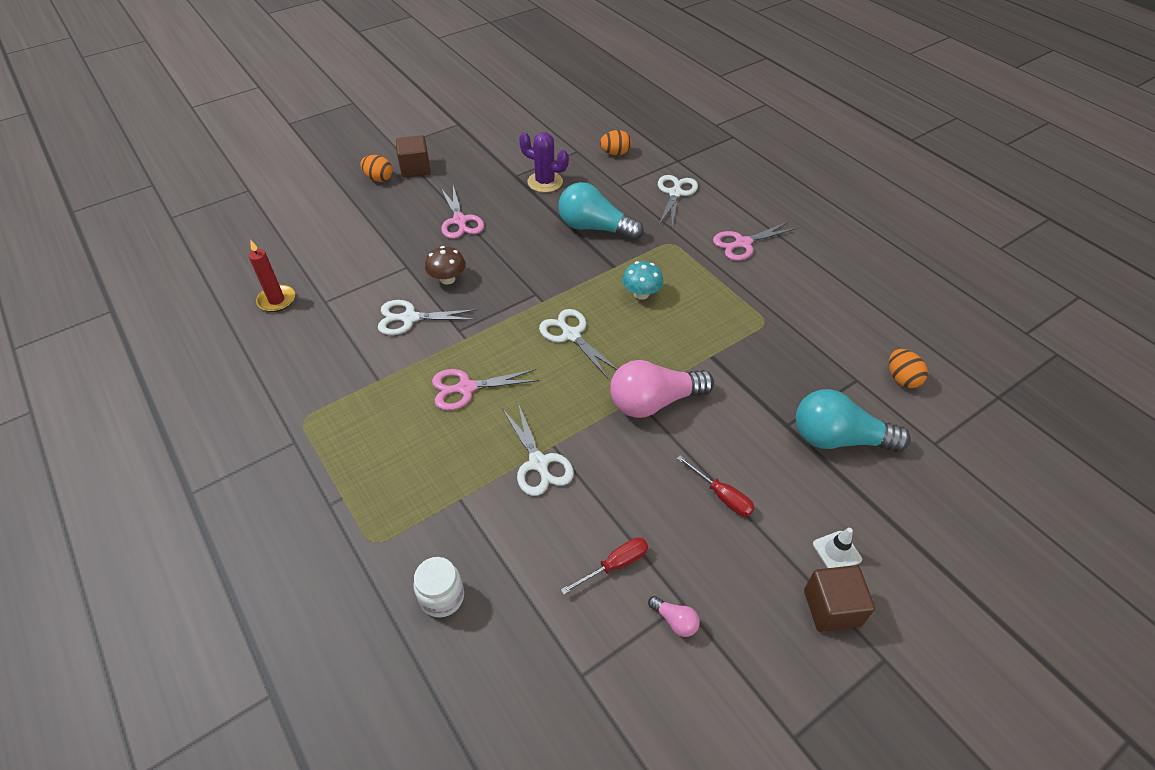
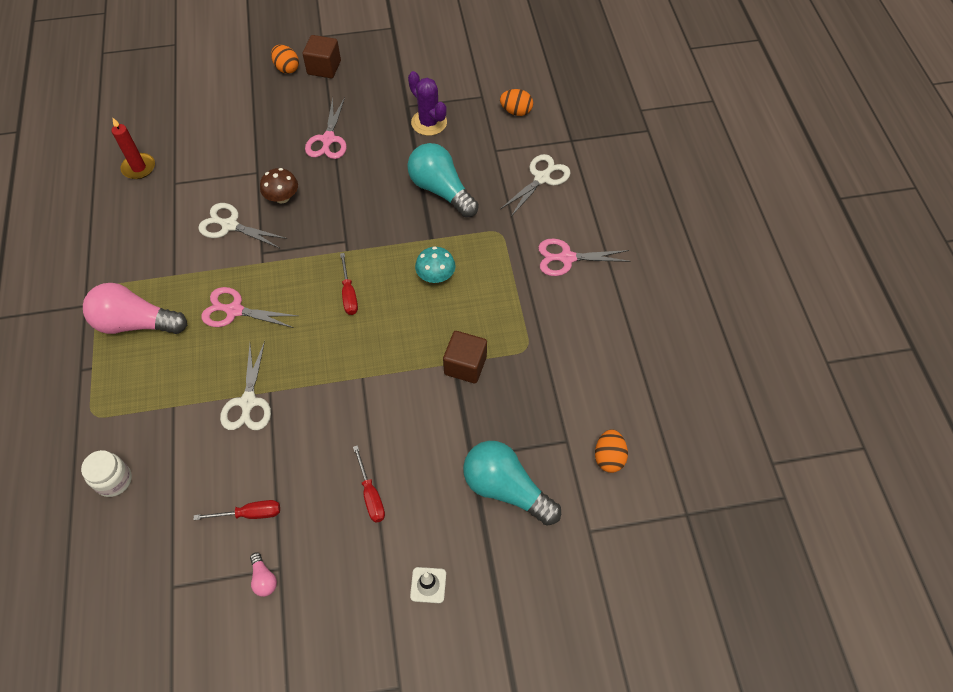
camera: 25 degrees right, 10 degrees up
(571, 335) = (349, 294): white scissors -> red screwdriver
(654, 402) = (374, 387): pink light bulb -> pink light bulb (136, 323)
(831, 608) = (389, 627): brown cube -> brown cube (465, 365)

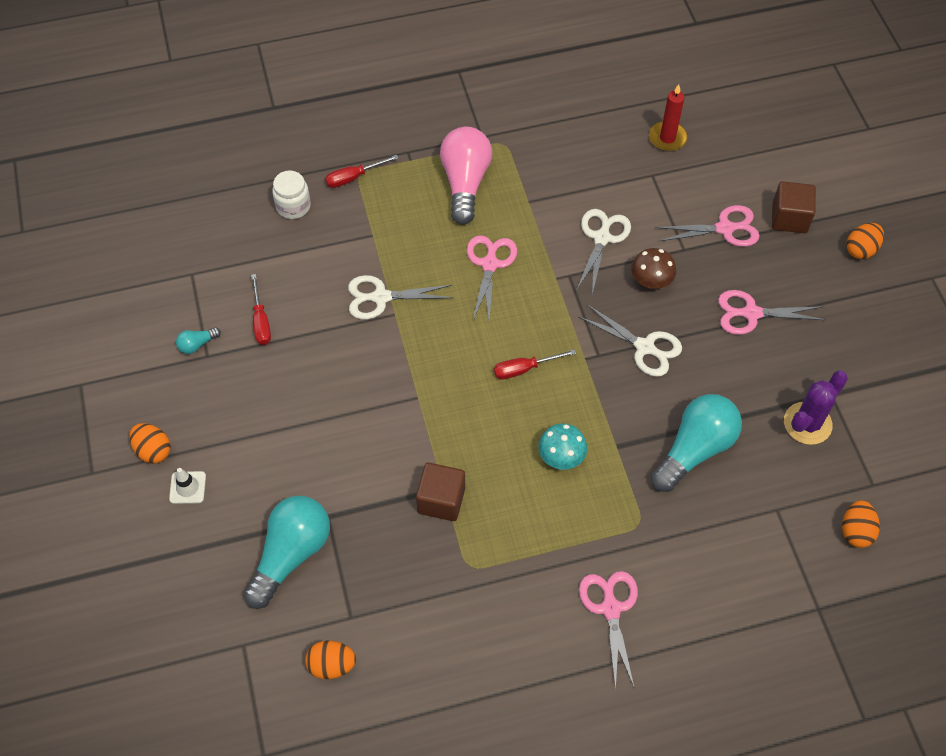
camera: 85 degrees right, 0 degrees up
(244, 144) = (724, 228): none -> pink scissors
(264, 579) = (197, 344): pink light bulb -> turquoise light bulb
(324, 67) = (874, 290): brown cube -> brown cube (789, 218)
(371, 495) = (282, 423): red screwdriver -> red screwdriver (353, 177)
(382, 622) = (153, 450): none -> orange egg
(542, 178) = (740, 571): white scissors -> white scissors (644, 347)

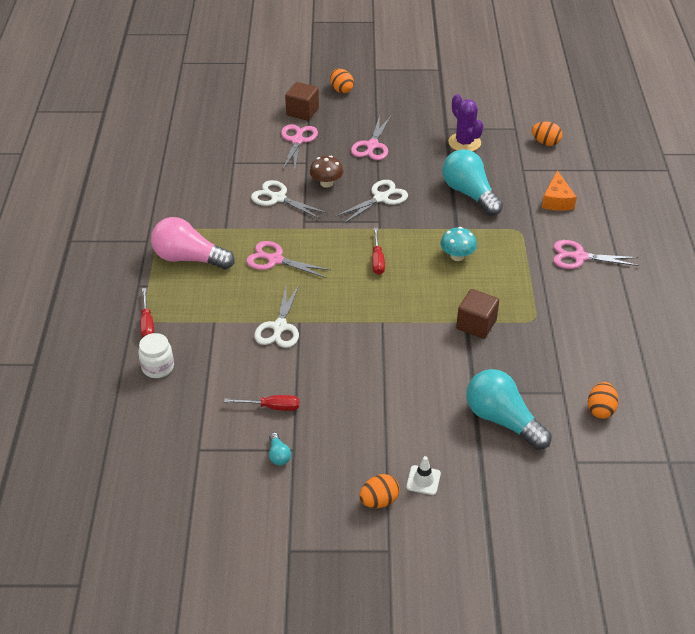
camera: 75 degrees left, 15 degrees down
(667, 138) = (204, 148): red candle -> none
(724, 564) = (557, 200): none -> orange cheese

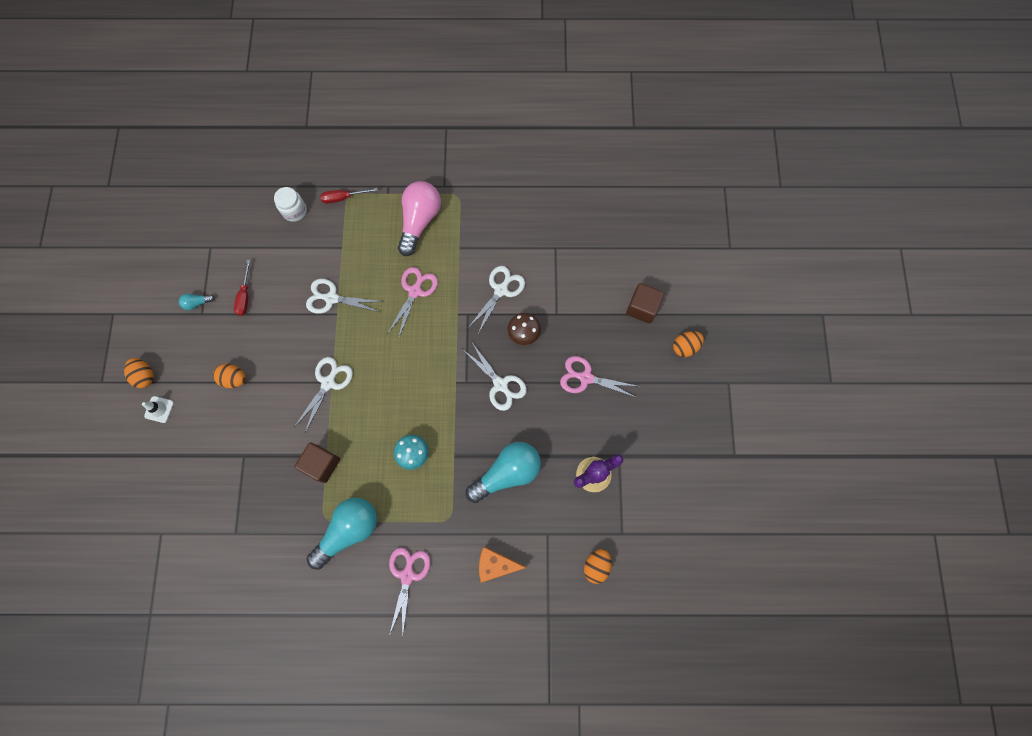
camera: 90 degrees right, 30 degrees up
(297, 141) = (592, 304): pink scissors -> none
(377, 260) = (411, 379): red screwdriver -> none
(383, 324) = (328, 383): none -> white scissors
(502, 420) = (211, 477): turquoise light bulb -> turquoise light bulb (349, 530)
(600, 409) = (212, 564): orange egg -> orange egg (234, 379)

